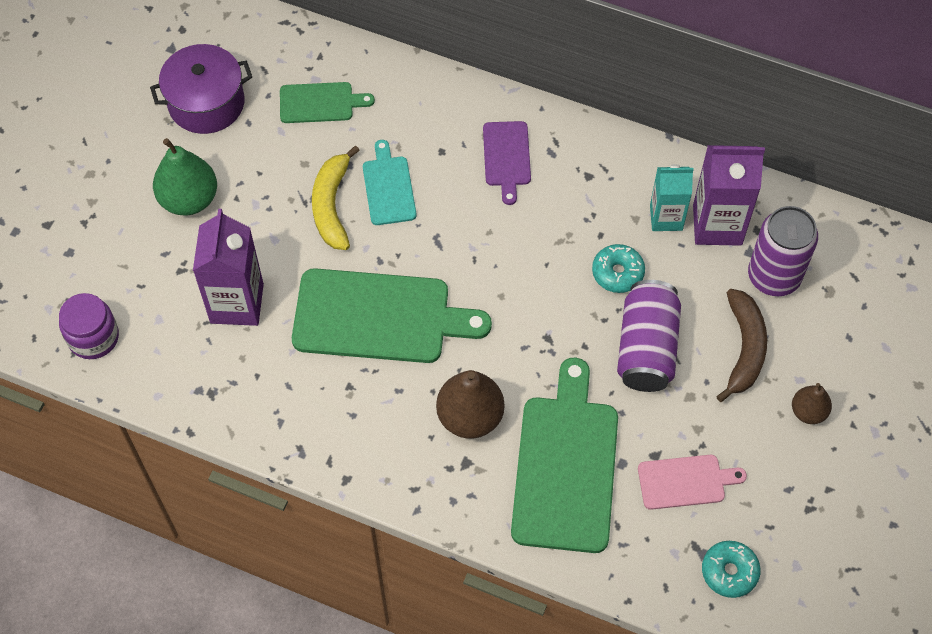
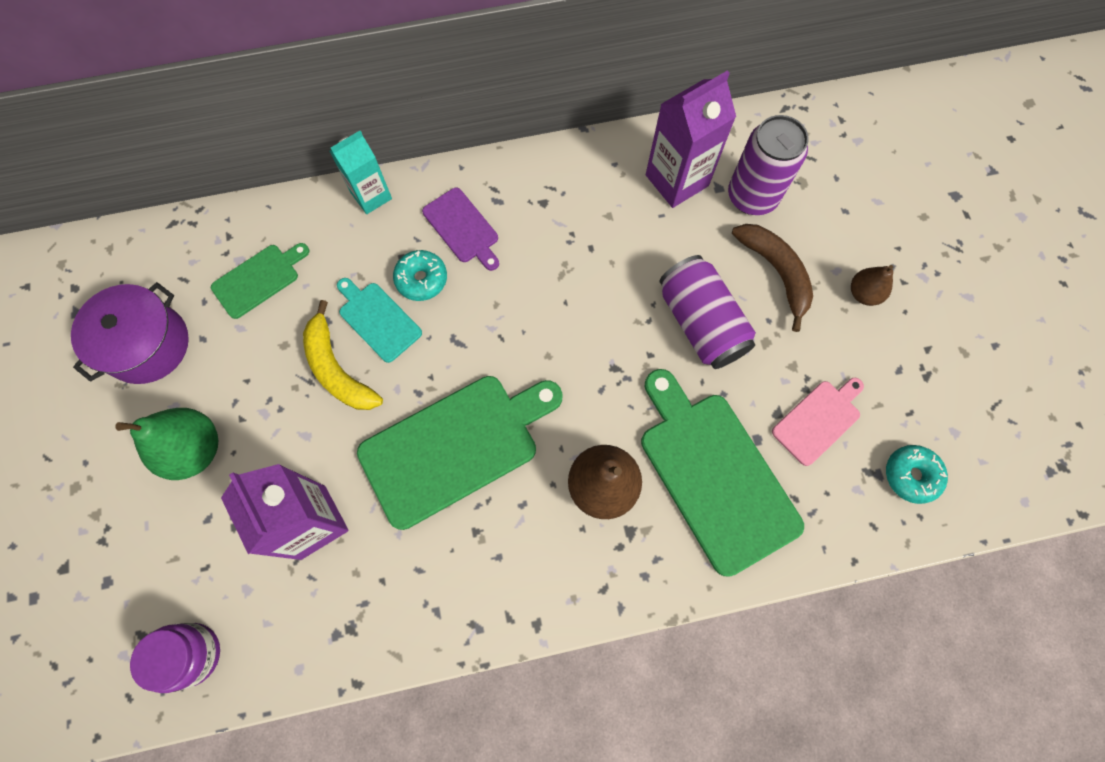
camera: 35 degrees left, 10 degrees up
(617, 273) = (629, 272): turquoise donut -> turquoise donut (421, 279)
(666, 218) = (632, 199): turquoise carton -> turquoise carton (371, 196)

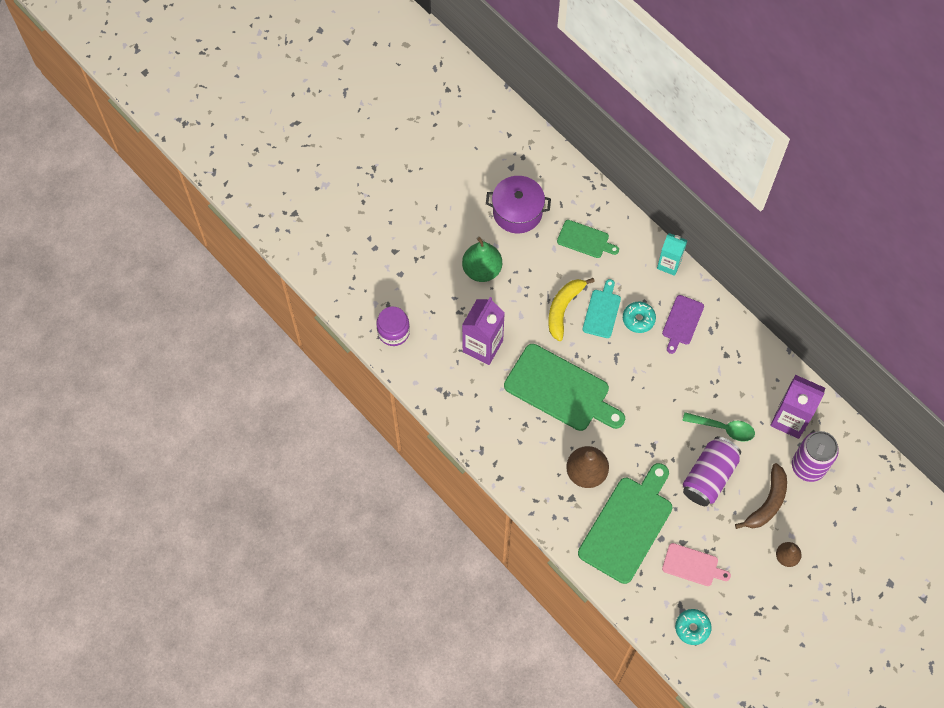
camera: 60 degrees right, 5 degrees down
(643, 265) = (723, 428): none -> green spoon

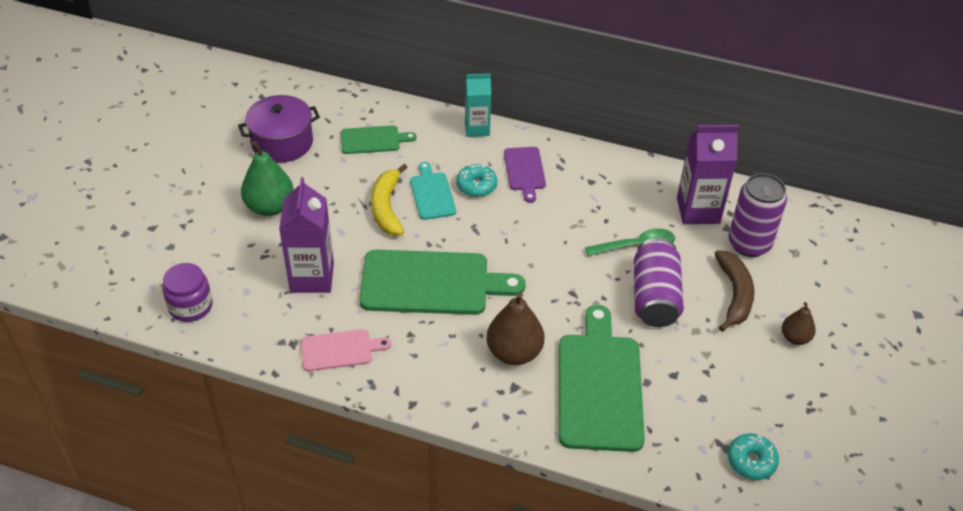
camera: 30 degrees left, 20 degrees down
(692, 565) = (702, 393): pink cutting board -> pink cutting board (340, 350)

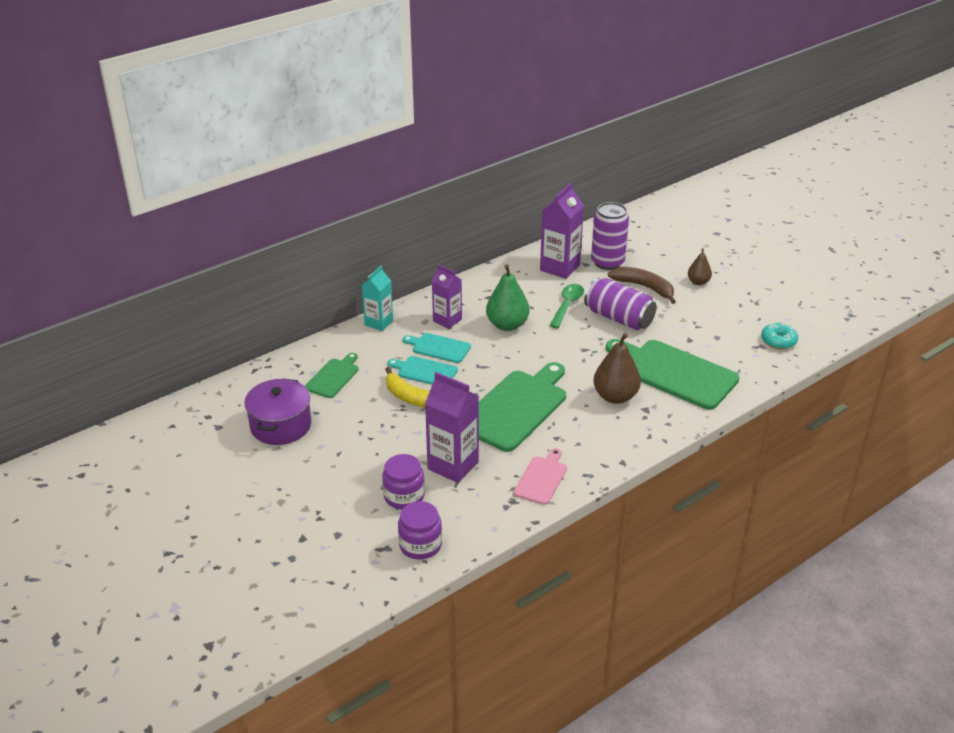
camera: 55 degrees left, 10 degrees down
(246, 265) = (404, 496): none -> purple jar
(270, 207) = (350, 460): green pear -> green pear (507, 325)
(476, 186) = (439, 347): turquoise donut -> turquoise cutting board
(524, 171) = (447, 320): purple cutting board -> purple carton

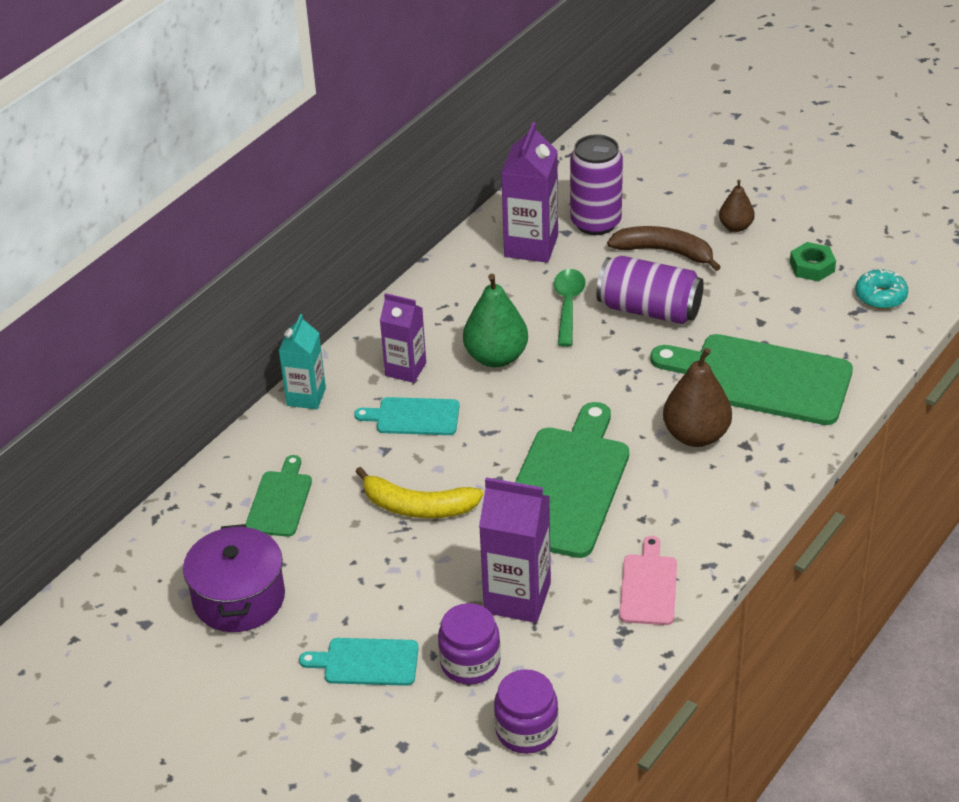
camera: 15 degrees left, 5 degrees up
(425, 371) = (411, 460): turquoise cutting board -> turquoise cutting board (366, 662)
(739, 315) = (812, 267): none -> green nut

